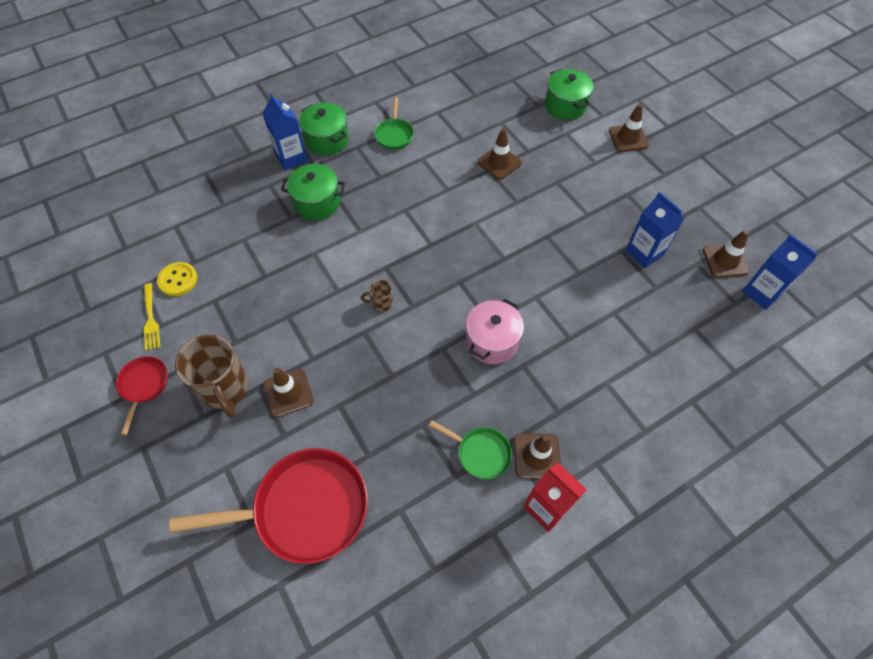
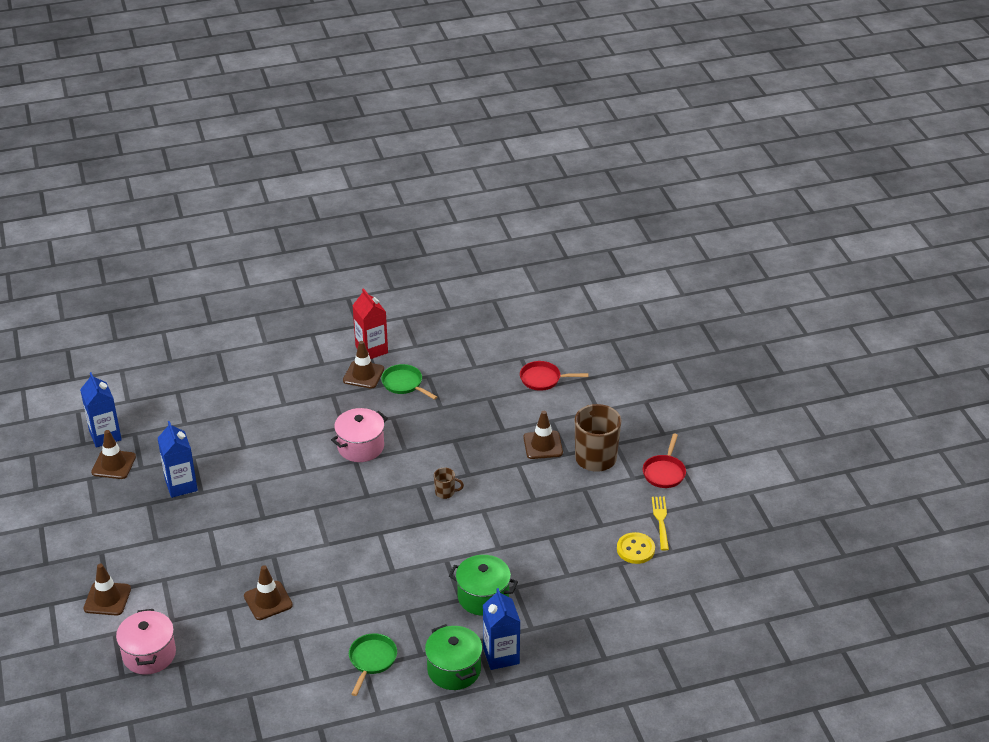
camera: 165 degrees left, 20 degrees down
(304, 509) = (543, 379): red pan -> red pan, size x0.49
(565, 106) = (149, 654): green pot -> pink pot

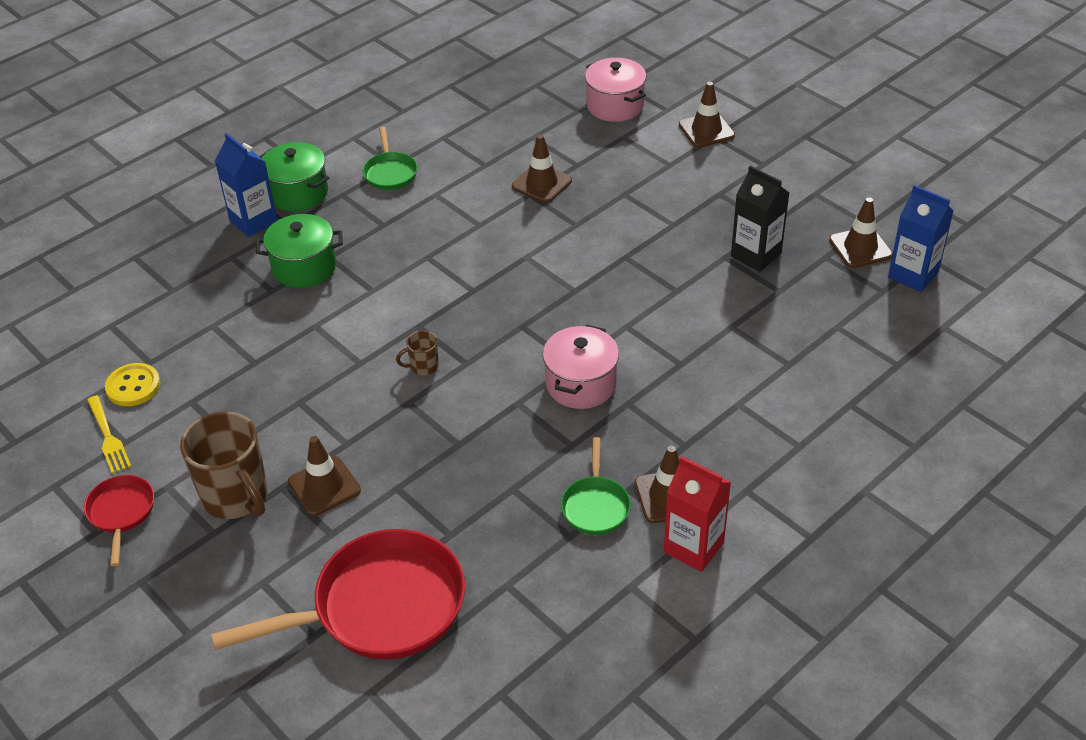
camera: 155 degrees right, 5 degrees up
(181, 485) = (756, 255): blue carton -> black carton
(404, 384) = (595, 506): green pan -> green pan turned 75 degrees clockwise
(543, 379) = (380, 607): red pan -> red pan, size x2.02

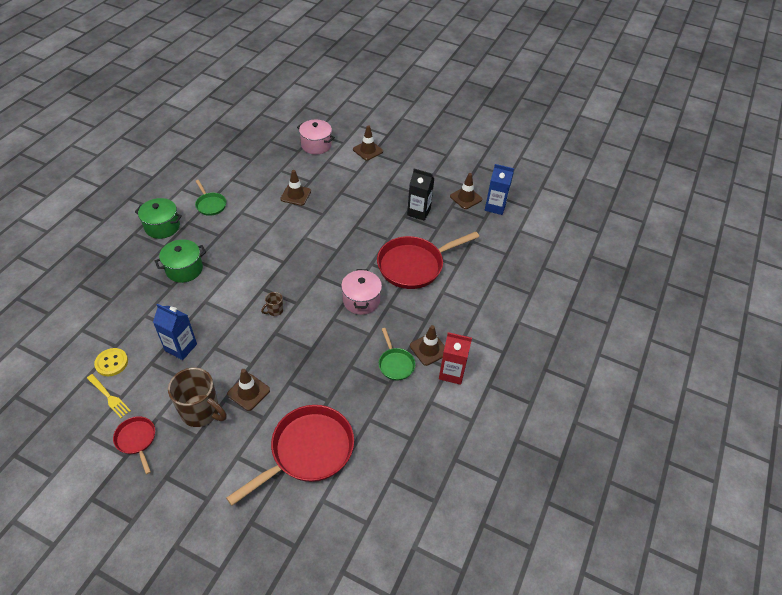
camera: 25 degrees left, 5 degrees up
(253, 221) = (143, 248): blue carton -> blue carton (181, 347)
(705, 346) = (414, 265): none -> red pan

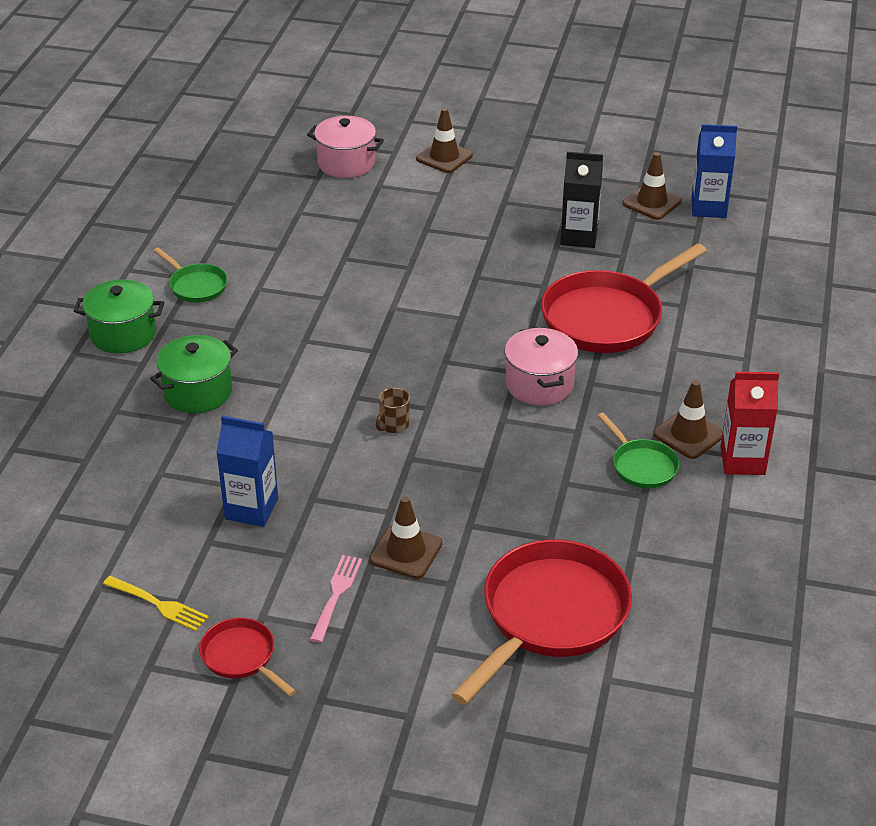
camera: 10 degrees left, 10 degrees down
(111, 363) = (136, 554): yellow button -> none
(201, 412) = (336, 595): brown mug -> pink fork
(295, 195) = (346, 246): brown traffic cone -> none

